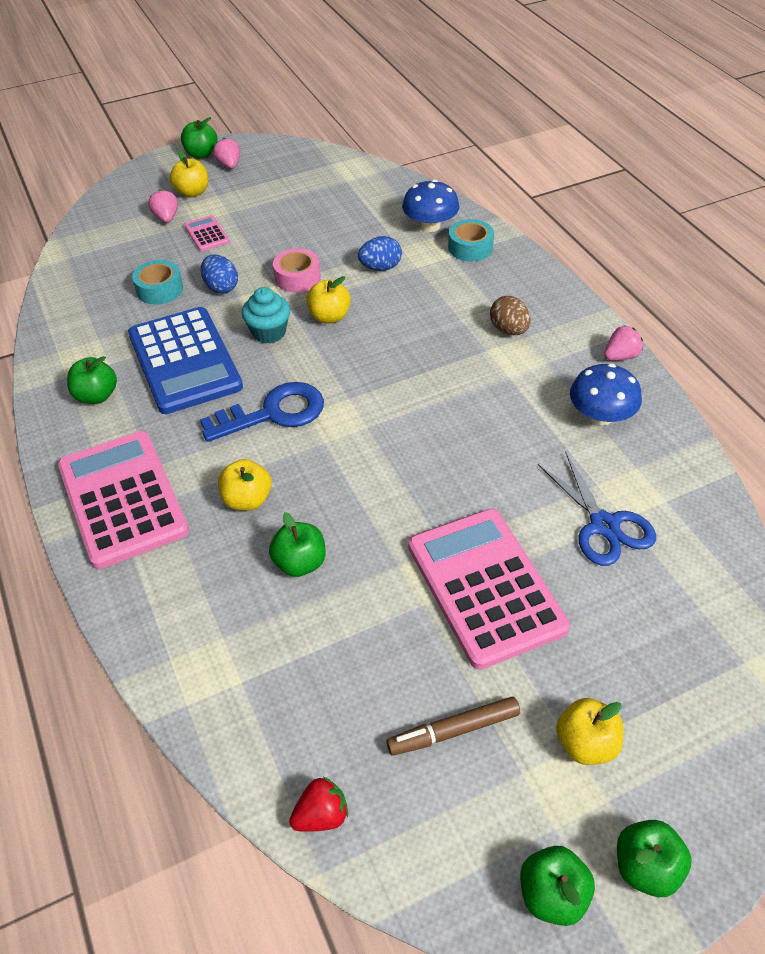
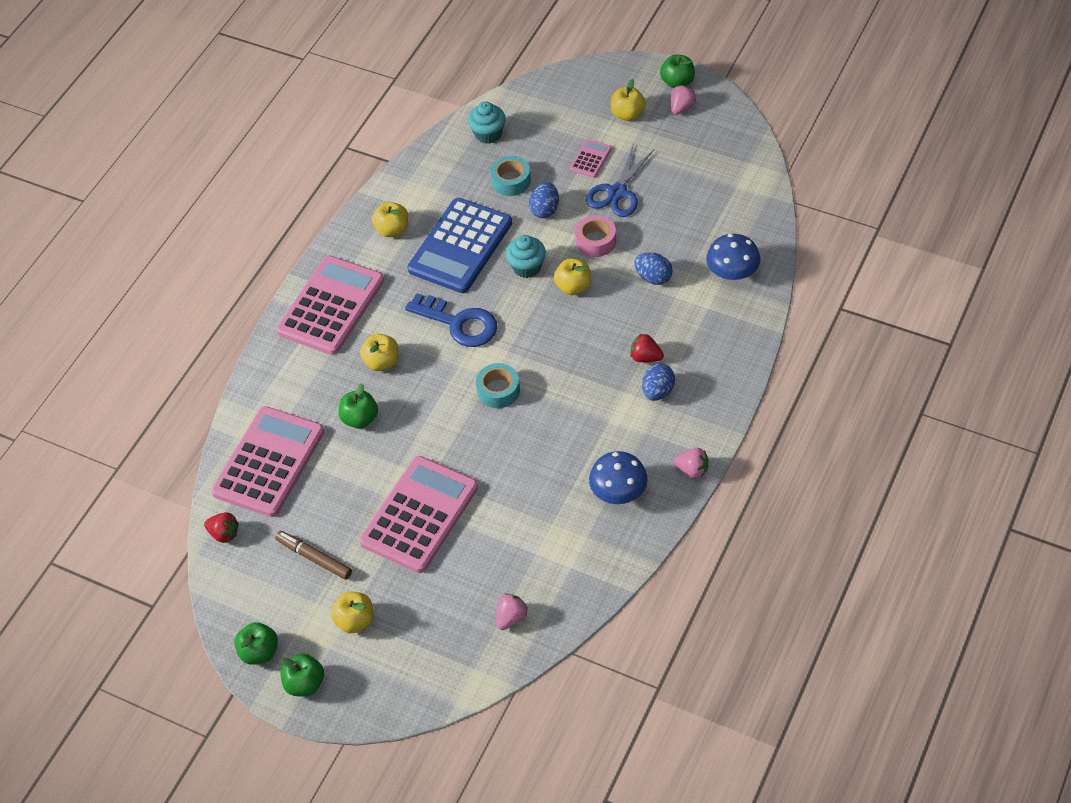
camera: 55 degrees right, 5 degrees up
(88, 274) = (488, 134): none -> turquoise cupcake
(96, 396) = (392, 230): green apple -> yellow apple
(166, 218) = (585, 124): pink strawberry -> pink strawberry (511, 618)
(264, 691) = (269, 462): none -> pink calculator
(462, 317) = (645, 357): none -> red strawberry
(470, 247) = (730, 312): turquoise tape -> turquoise tape (498, 390)
(509, 330) = (658, 391): brown egg -> blue egg
(604, 525) = (519, 546): blue scissors -> blue scissors (617, 192)

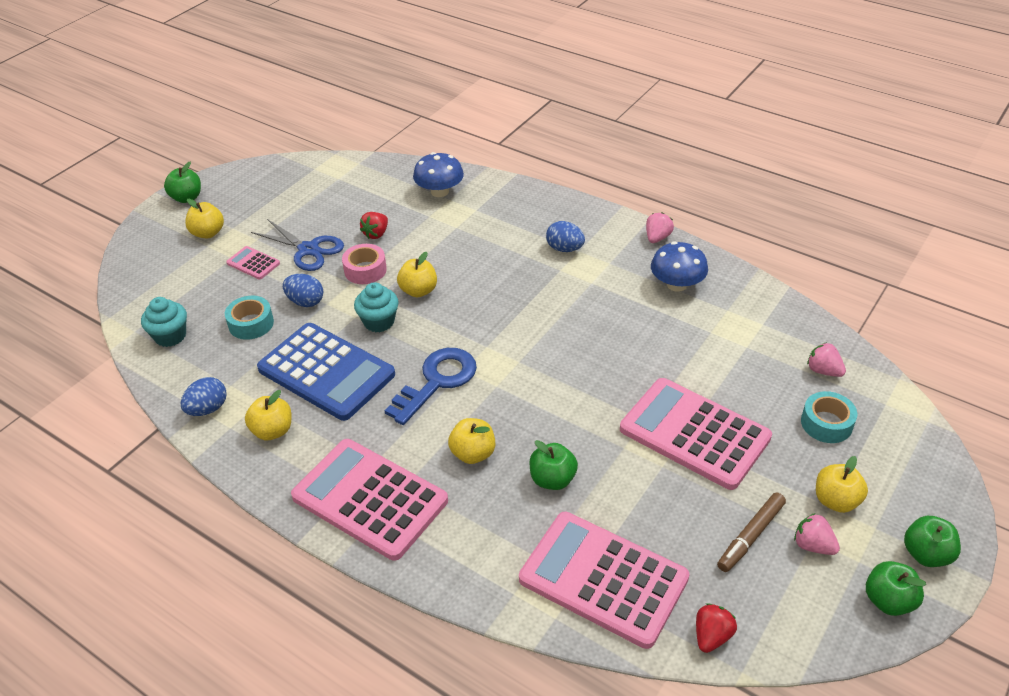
camera: 85 degrees left, 10 degrees down
(498, 390) = (538, 357): turquoise tape -> turquoise tape (826, 423)
(645, 357) = (522, 252): red strawberry -> red strawberry (376, 234)
(653, 277) = (427, 238): blue egg -> blue egg (208, 409)
(681, 108) = (222, 199): pink strawberry -> pink strawberry (813, 545)

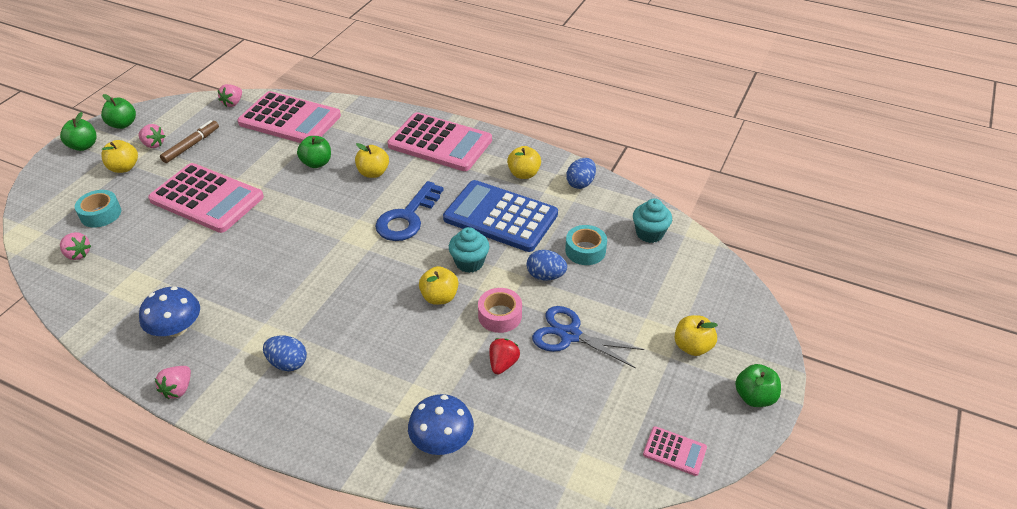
camera: 170 degrees right, 0 degrees up
(253, 263) = (619, 313): pink calculator -> pink calculator (674, 451)
(711, 636) = (233, 103): red strawberry -> pink strawberry

